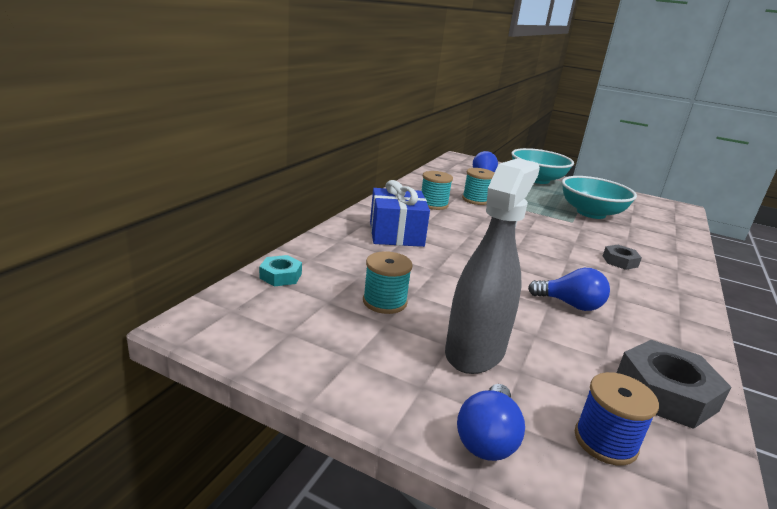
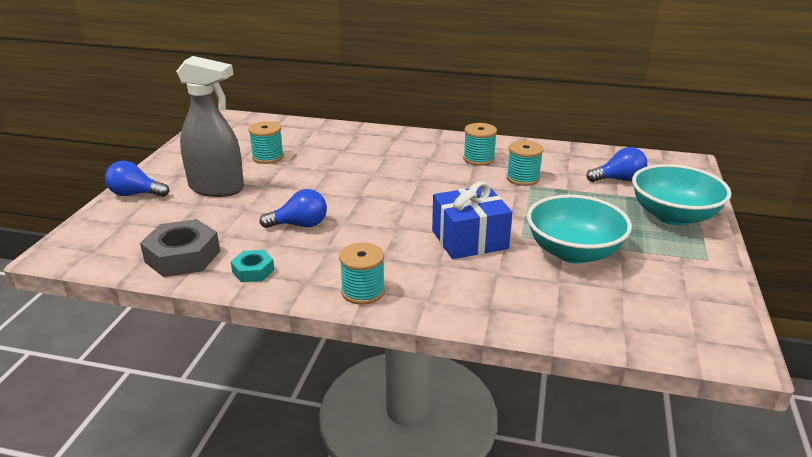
camera: 80 degrees right, 5 degrees up
(281, 276) = (286, 125): turquoise nut -> turquoise nut (253, 271)
(396, 234) = (386, 150): blue gift -> blue gift (469, 239)
(570, 304) = (300, 225): blue light bulb -> blue light bulb turned 105 degrees counterclockwise
(605, 441) = (132, 228): blue spool -> none
(620, 261) = (419, 260): grey nut -> none
(680, 292) = (363, 291): none -> turquoise spool

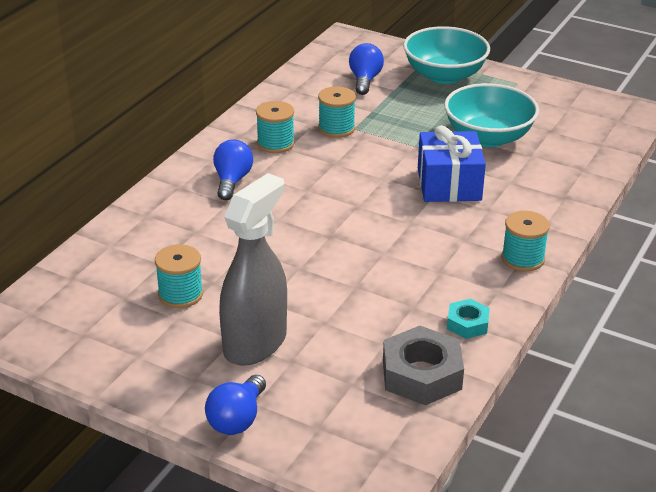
camera: 75 degrees left, 5 degrees up
(300, 225) = (380, 284): blue light bulb -> blue light bulb (232, 181)

